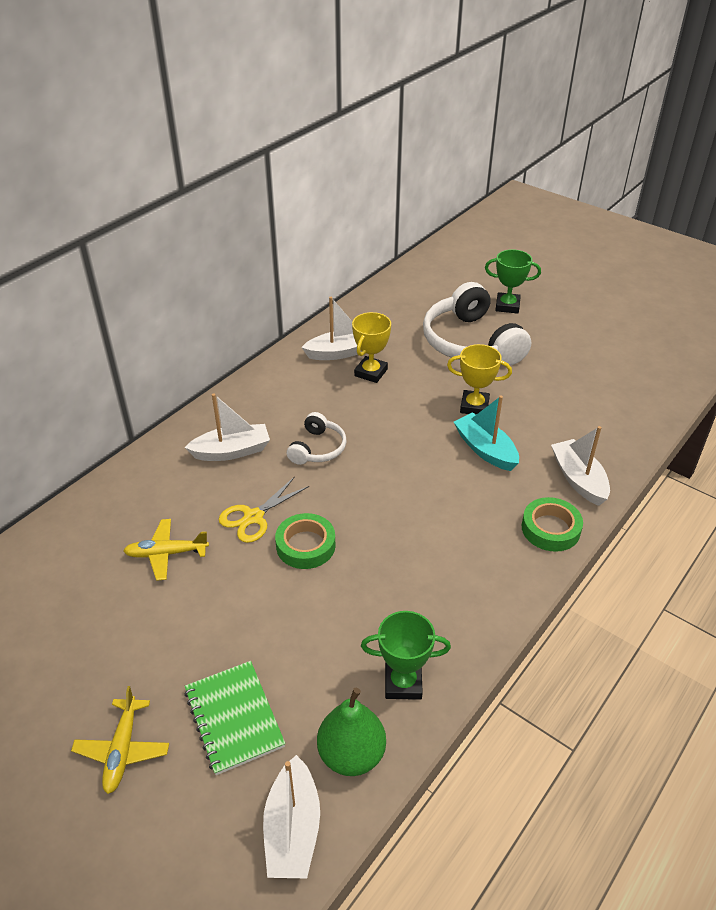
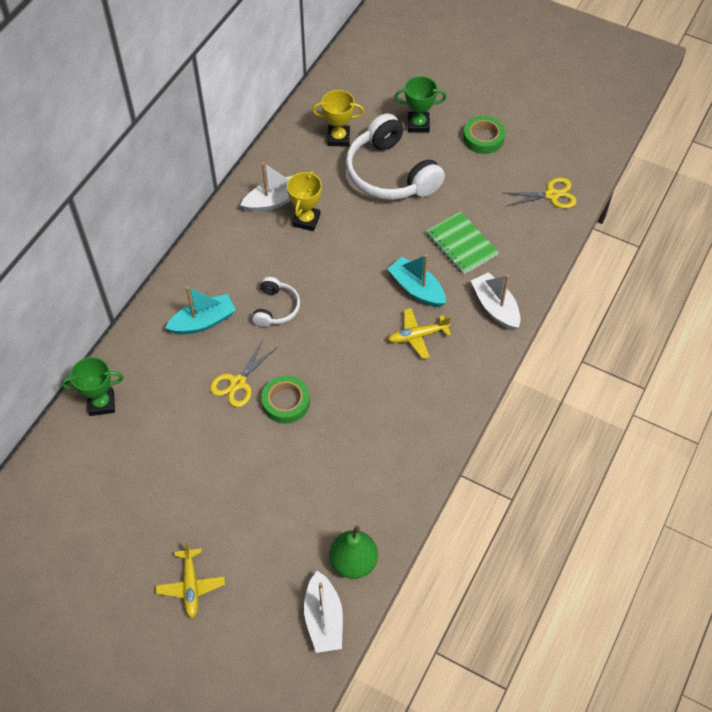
camera: 10 degrees left, 15 degrees up
(166, 553) = (176, 426): yellow plane -> yellow plane (417, 336)
(232, 451) = (203, 322): white boat -> turquoise boat
(234, 718) = (264, 550): green notebook -> green notebook (461, 244)
(403, 683) = (381, 504): green trophy -> green trophy (101, 403)
(474, 406) = (402, 245): yellow trophy -> yellow trophy (338, 138)
(550, 529) = (476, 357): green tape -> green tape (483, 138)
(652, 380) = (551, 195): none -> yellow scissors

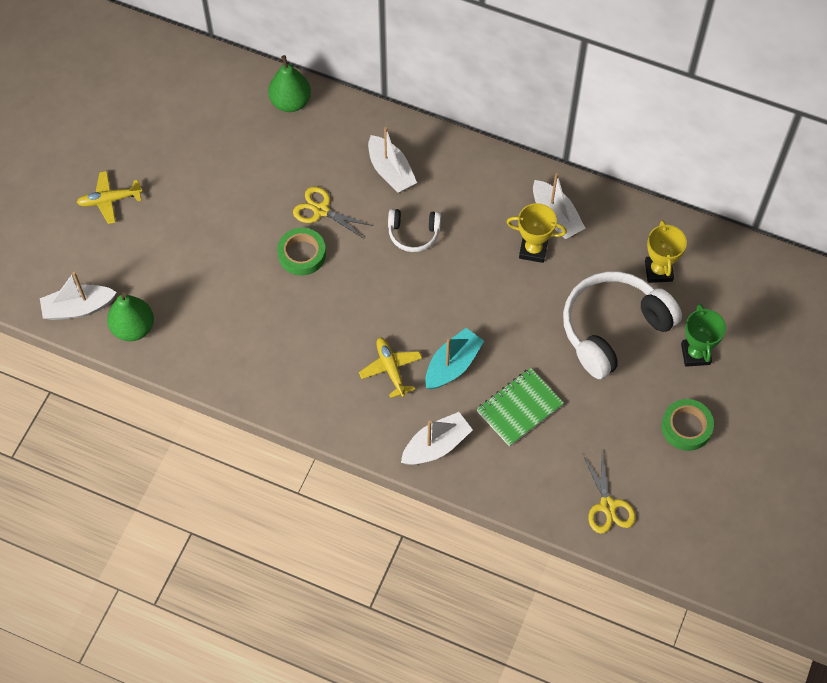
camera: 85 degrees right, 5 degrees up
(101, 403) = (290, 102): green trophy -> green pear
(203, 322) = (390, 171): turquoise boat -> white boat

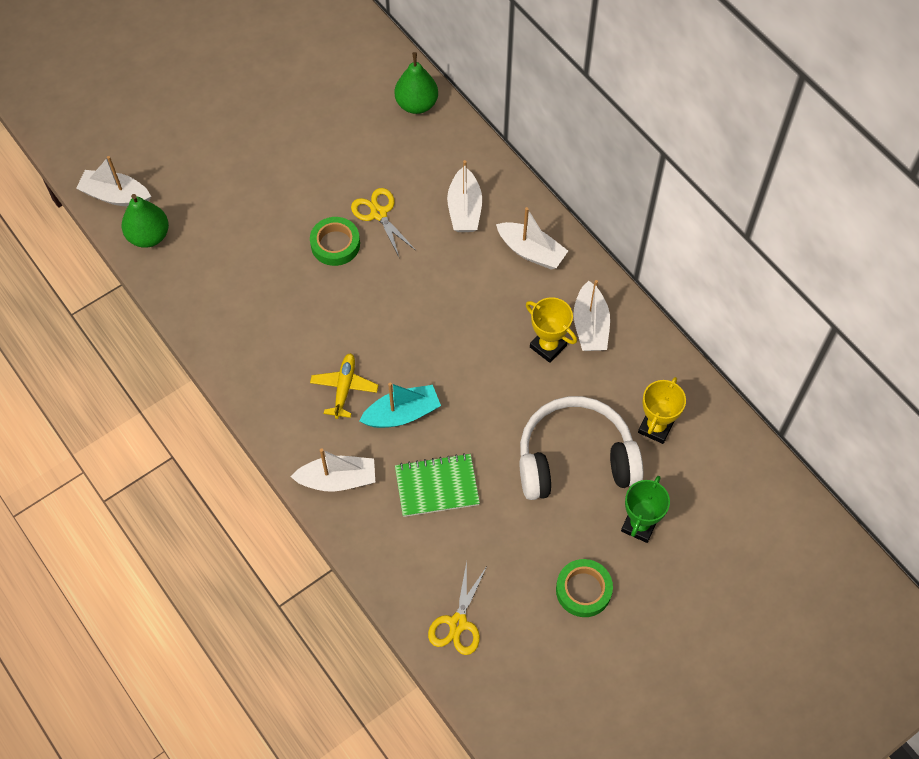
camera: 30 degrees right, 0 degrees up
(109, 200) = (204, 115): yellow plane -> none
(413, 234) = (447, 276): white headphones -> none
(468, 180) = (531, 251): none -> white boat

